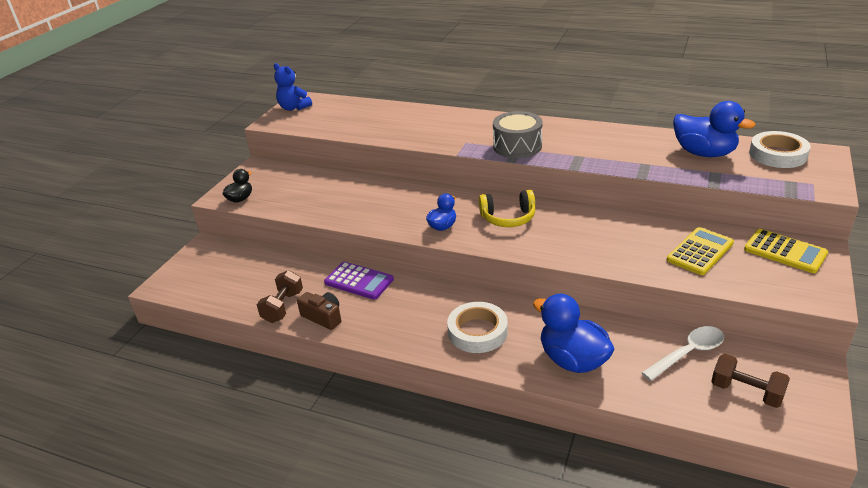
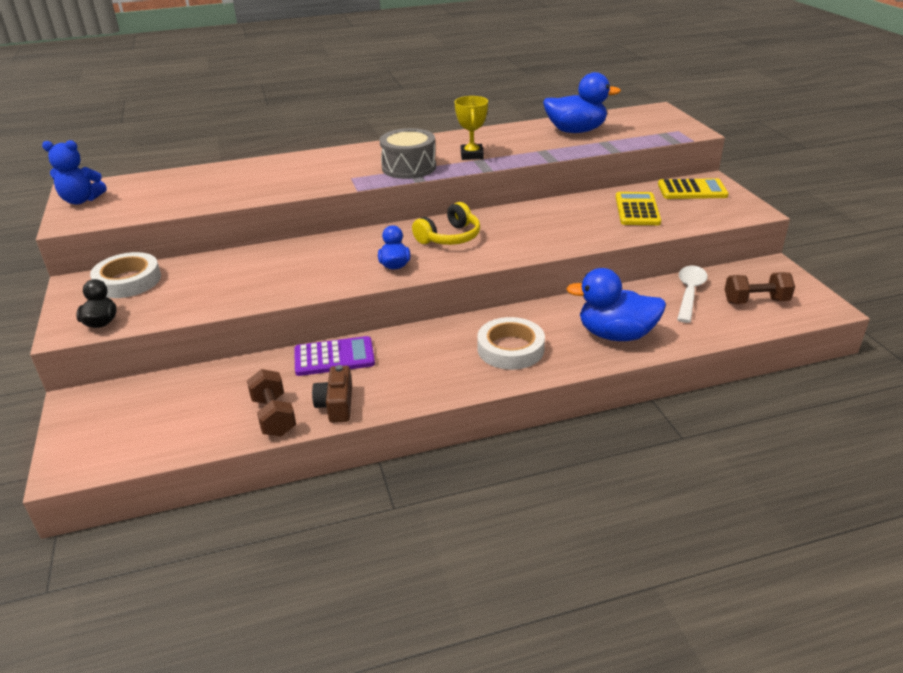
camera: 40 degrees left, 0 degrees up
(323, 317) = (336, 405): brown camera -> brown camera turned 90 degrees counterclockwise
(580, 150) = (472, 155): none -> yellow trophy
(778, 154) = (629, 118): white tape -> white tape (128, 281)

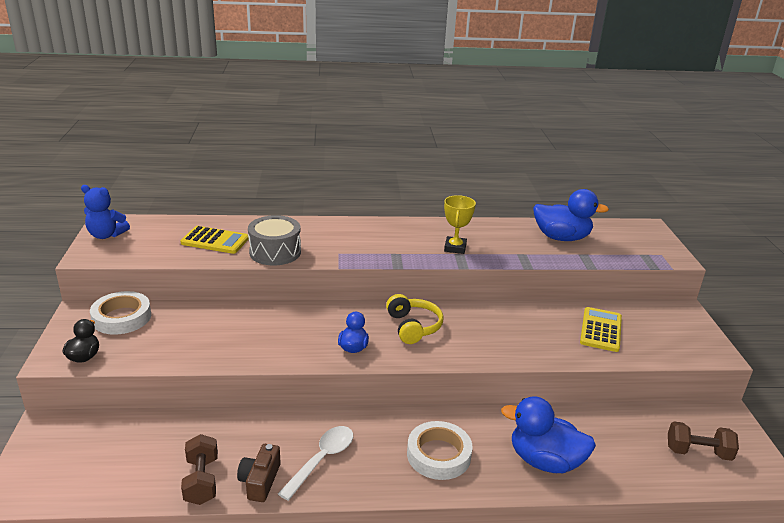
camera: 10 degrees right, 5 degrees down
(334, 357) = (276, 428): purple calculator -> none
(409, 167) = (393, 251): grey drum -> grey drum (275, 252)
(449, 237) = (413, 327): yellow headphones -> yellow headphones turned 75 degrees counterclockwise
(689, 293) = (632, 428): white spoon -> white spoon (322, 460)
(692, 190) = (662, 317): yellow calculator -> yellow calculator (215, 241)

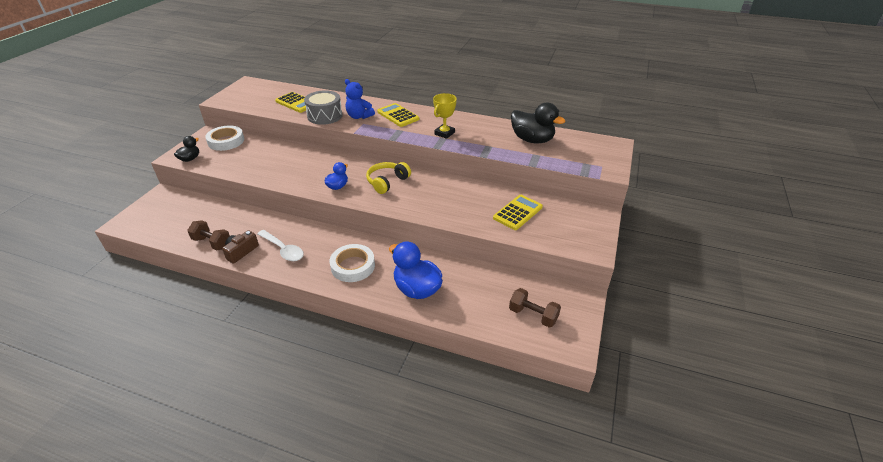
camera: 25 degrees right, 10 degrees up
(106, 235) = (240, 89): blue teddy bear -> blue teddy bear (359, 116)
(201, 481) = (212, 243): brown dumbbell -> brown dumbbell turned 75 degrees counterclockwise
(322, 460) = (283, 250): white spoon -> white spoon turned 75 degrees clockwise
(374, 235) = (398, 115): none -> yellow calculator
(413, 327) = (387, 182): yellow headphones -> yellow headphones turned 150 degrees counterclockwise
(561, 238) = (532, 140): blue duck -> black duck

